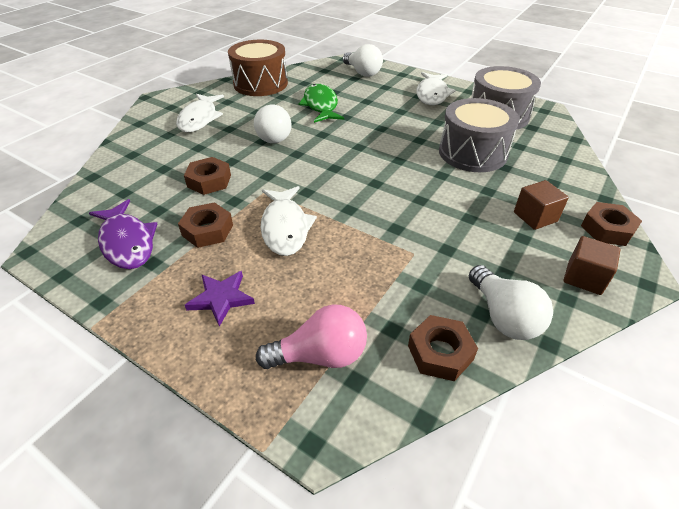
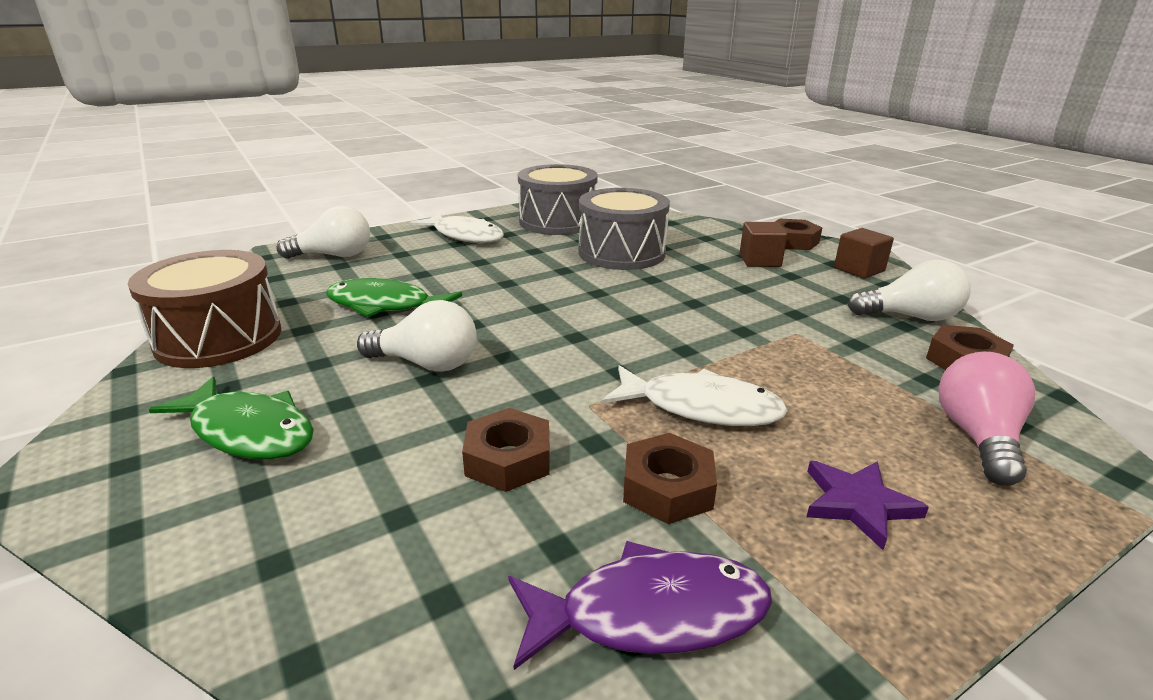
camera: 65 degrees left, 15 degrees down
(199, 119) = (248, 431): white fish -> green fish

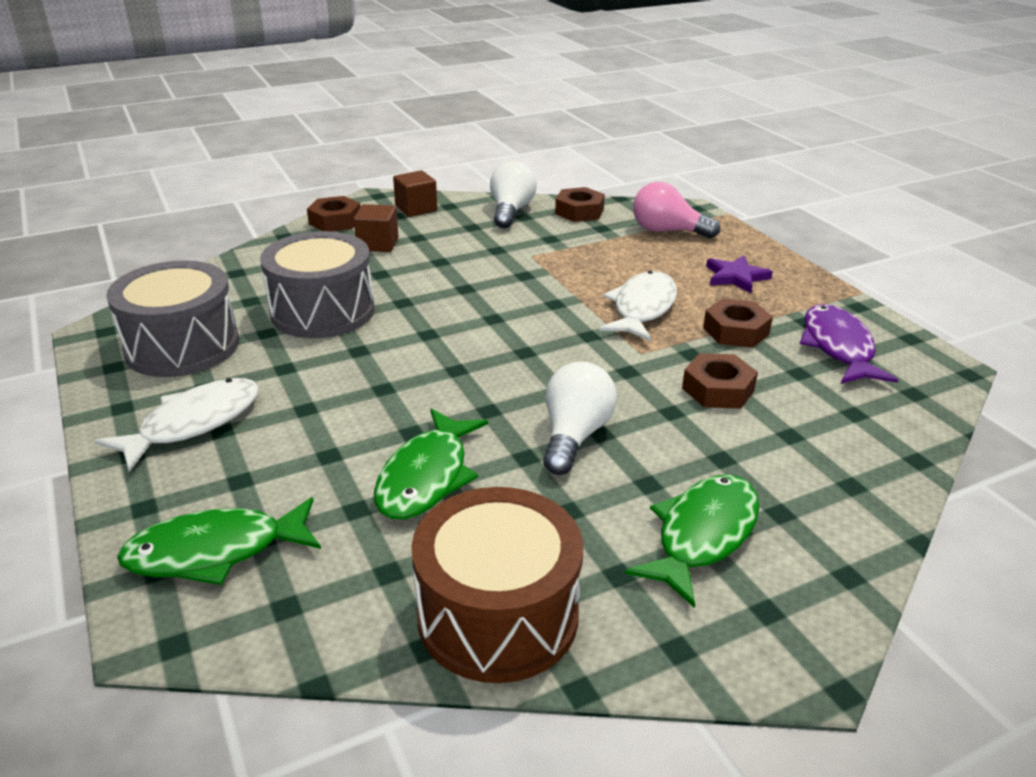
camera: 85 degrees left, 5 degrees up
(334, 256) = (215, 551): white light bulb -> green fish

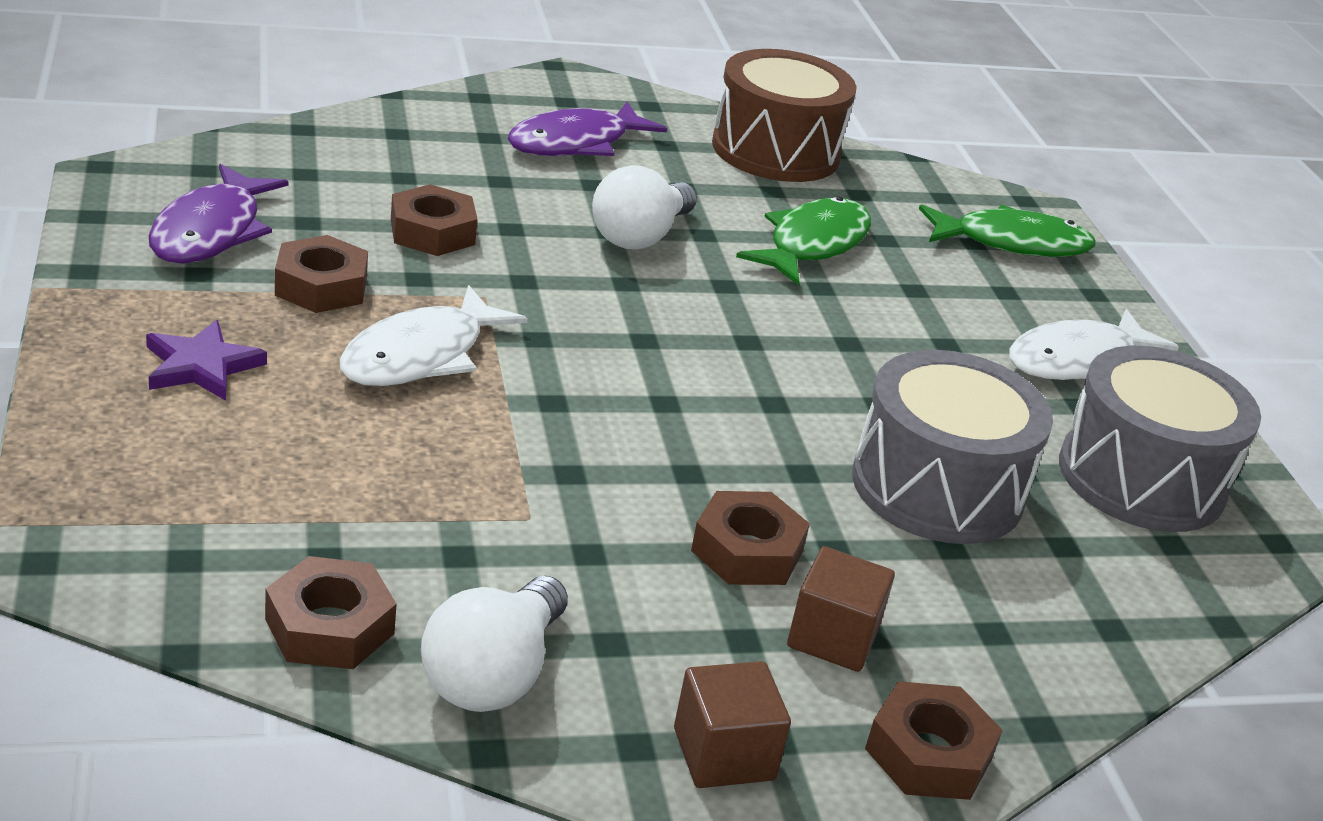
camera: 170 degrees left, 0 degrees up
(424, 264) = (747, 551): none -> brown nut
(667, 231) = (195, 505): pink light bulb -> none
(702, 535) = (575, 143): green fish -> purple fish

